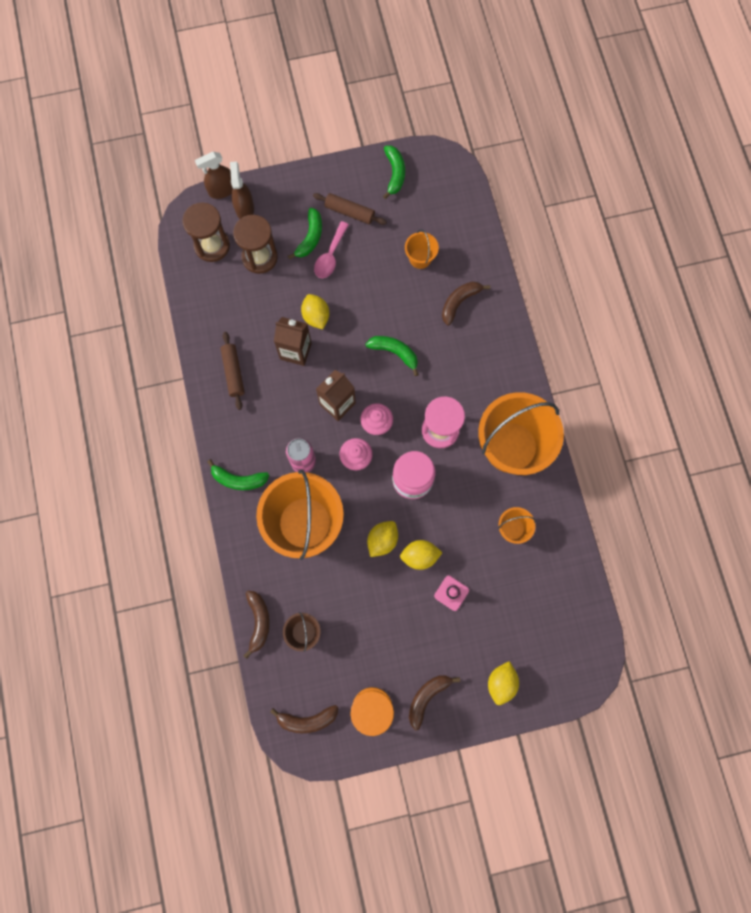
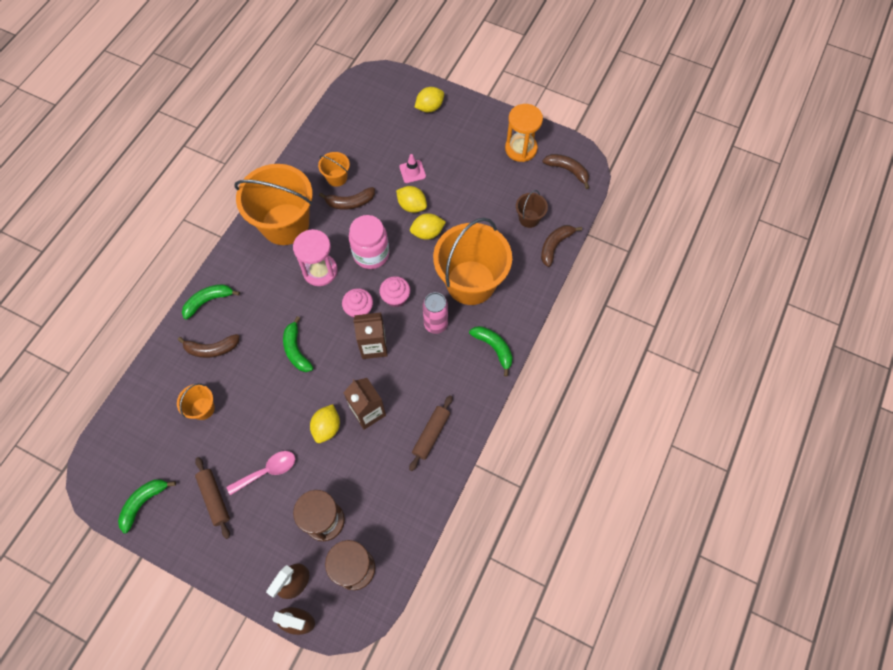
camera: 140 degrees left, 10 degrees down
(310, 238) = (267, 502): green banana -> green banana (208, 301)
(427, 697) = (481, 131): brown banana -> brown banana (350, 202)

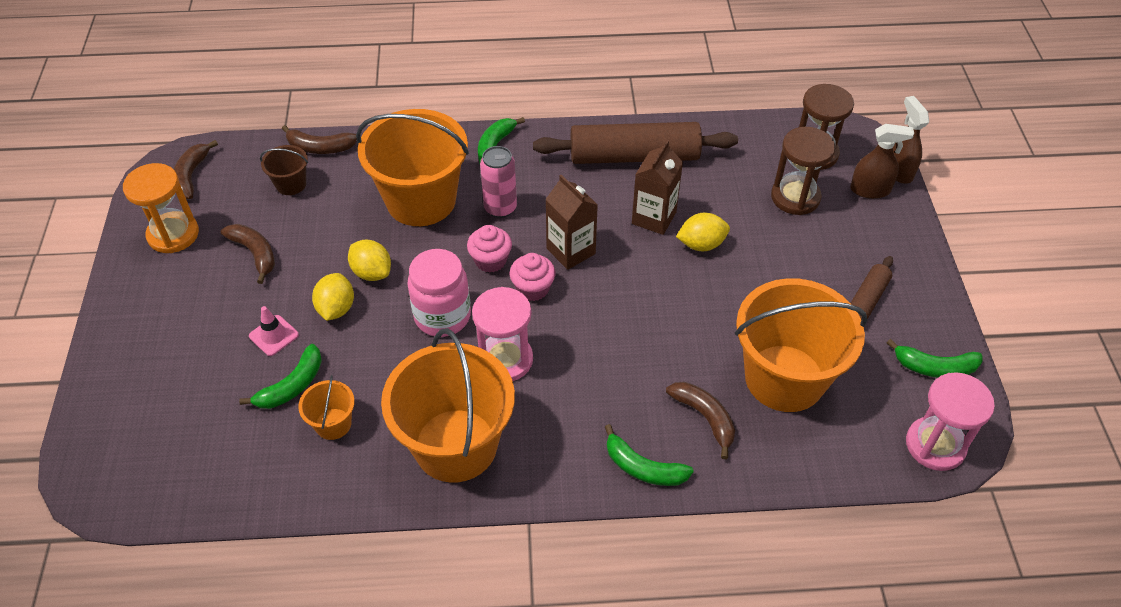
camera: 120 degrees left, 15 degrees down
(104, 460) = (935, 445): none -> pink hourglass
(203, 408) = (784, 378): orange bucket -> orange bucket, size x2.27
(267, 471) = (794, 271): pink spoon -> none
(296, 350) = (634, 324): green banana -> green banana (292, 386)
(350, 202) = (370, 383): brown banana -> brown banana (255, 253)
(429, 107) = (133, 371): yellow lemon -> none
(431, 434) = (634, 156): brown rolling pin -> brown rolling pin, size x1.91

